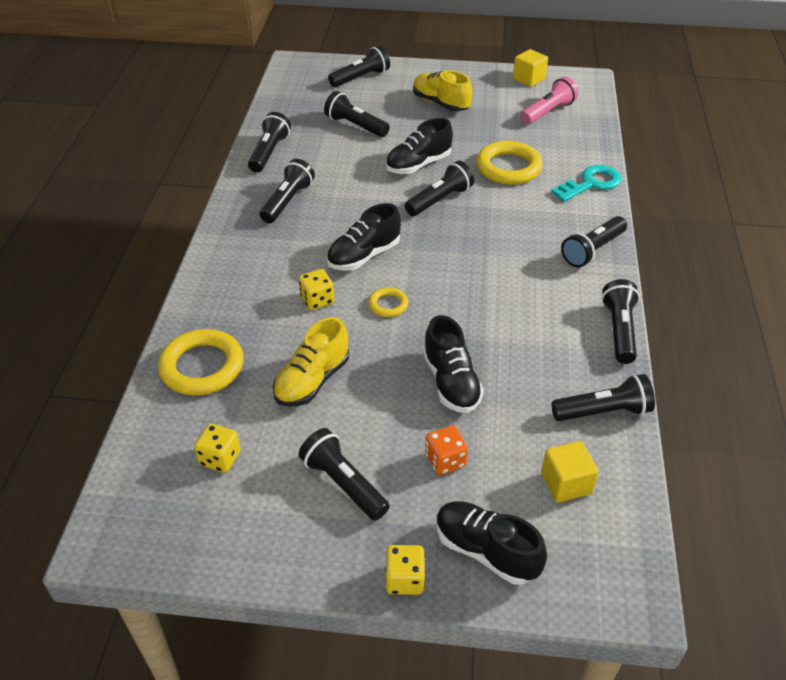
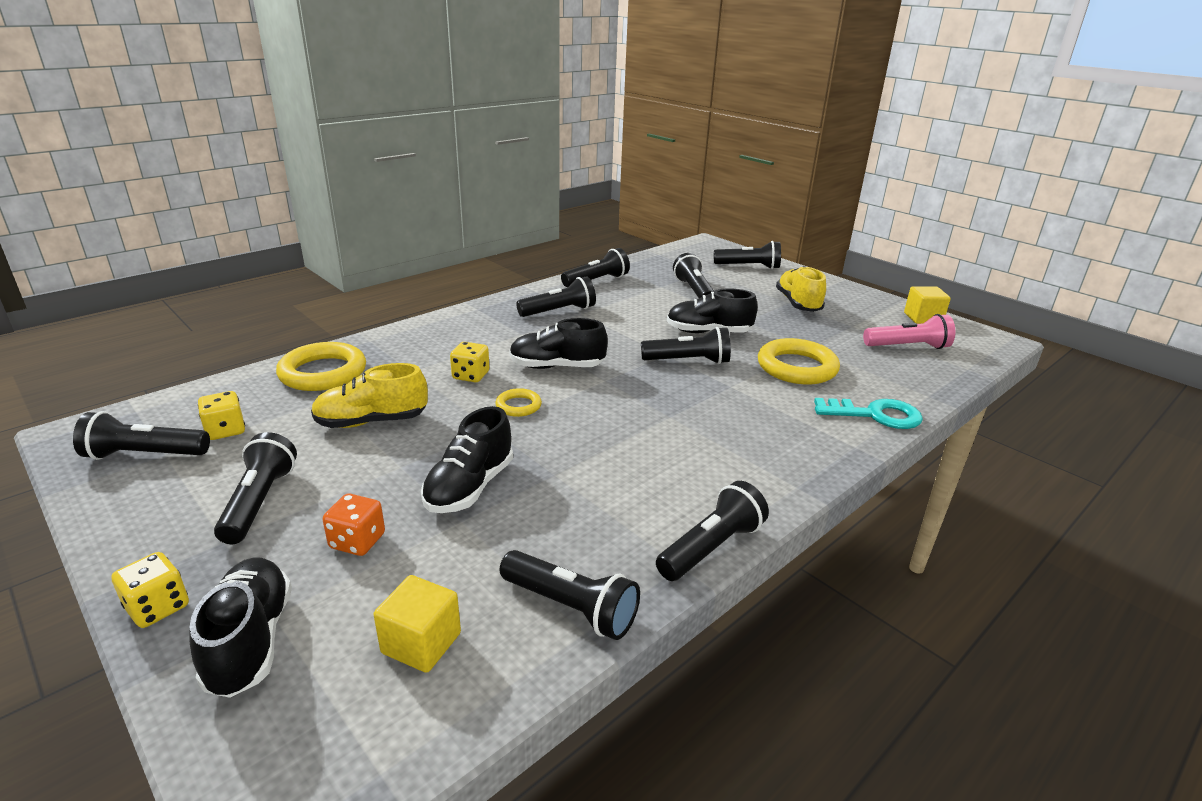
camera: 40 degrees right, 15 degrees down
(592, 251) = (790, 466): black flashlight -> black flashlight (144, 455)

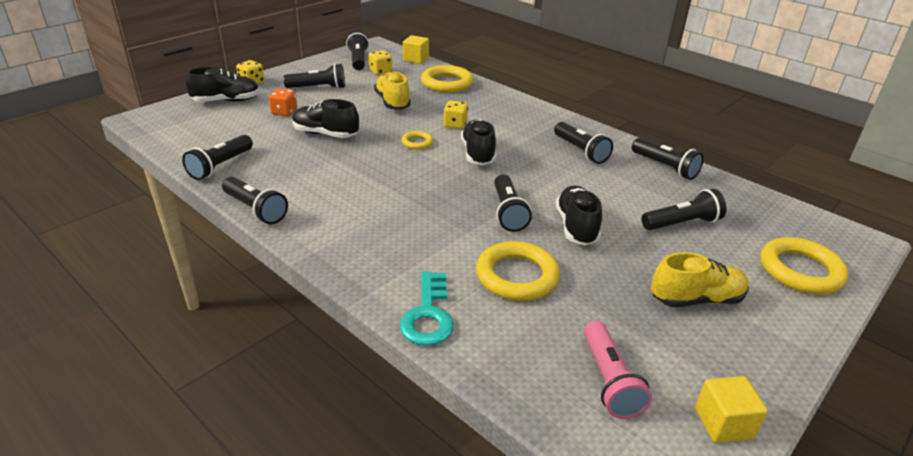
camera: 85 degrees right, 5 degrees up
(421, 643) = (211, 133): yellow cube -> yellow cube (416, 59)
(749, 267) = (800, 270): black flashlight -> yellow ring

